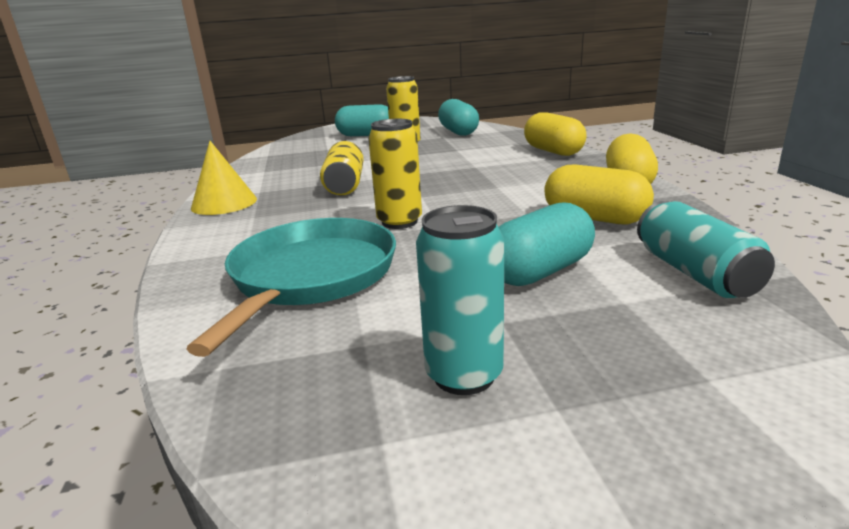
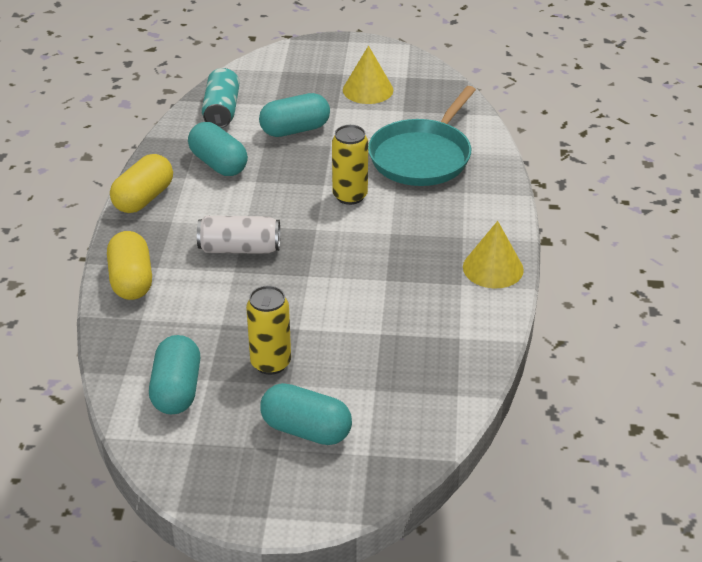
camera: 165 degrees left, 15 degrees up
(345, 184) = (375, 271): yellow can -> none
(464, 375) = (368, 90): turquoise can -> yellow cone
(485, 175) = (239, 248): none -> white can
(594, 218) = (218, 164): yellow capsule -> turquoise capsule

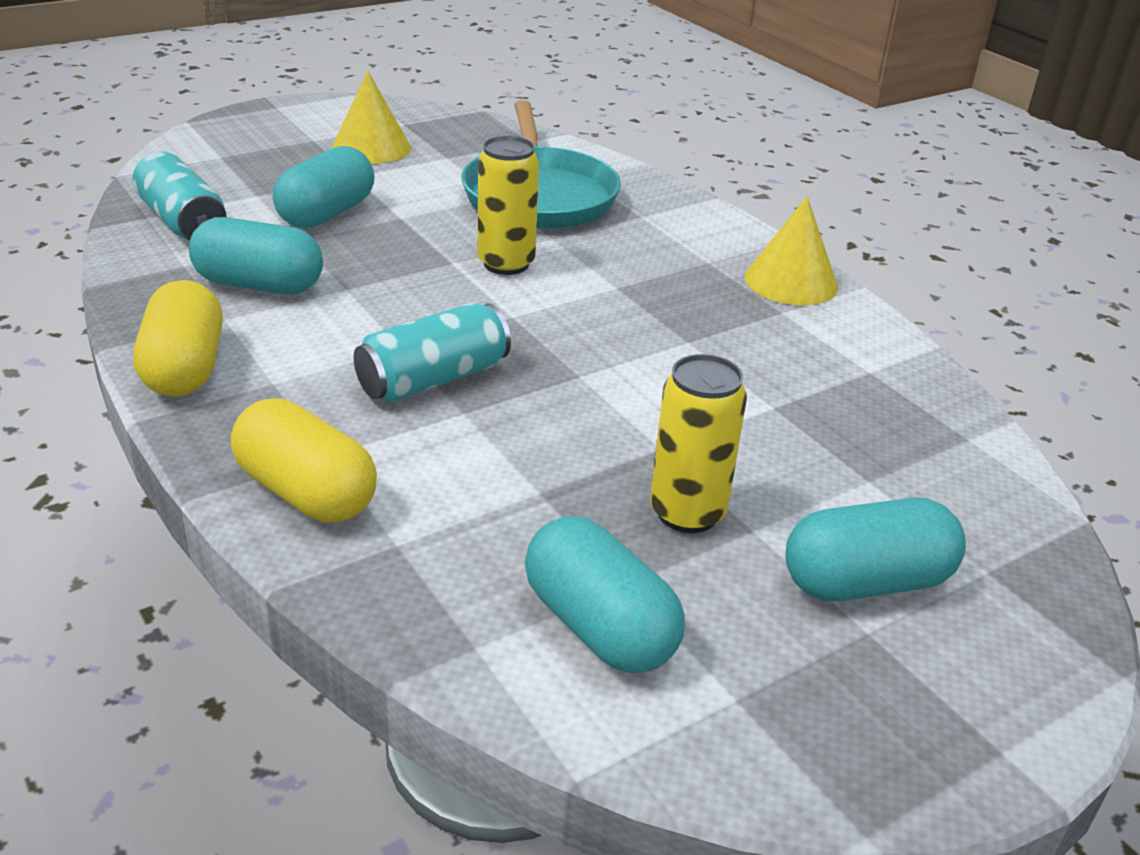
camera: 40 degrees left, 5 degrees down
(239, 248) = (433, 379): white can -> turquoise can

